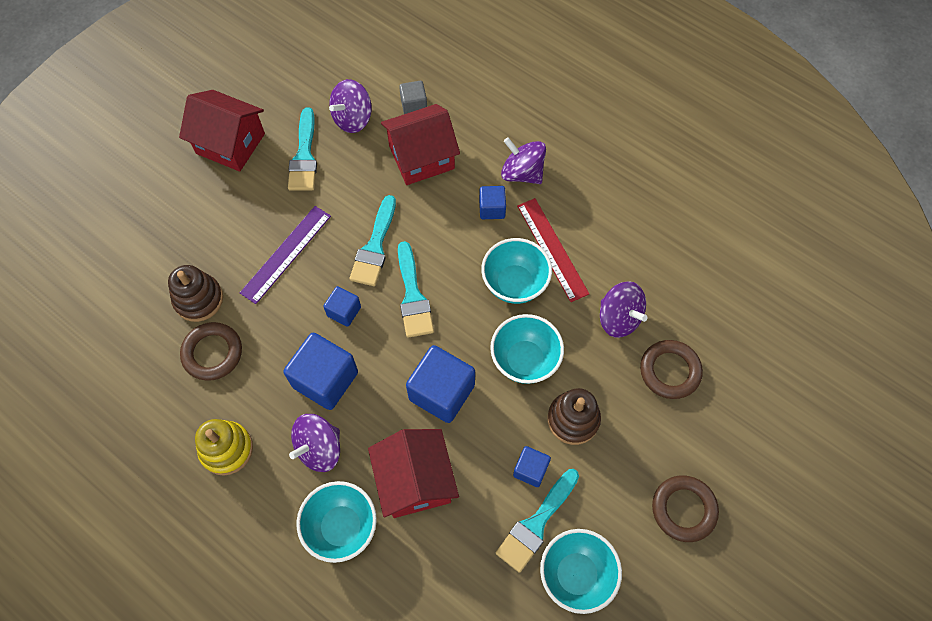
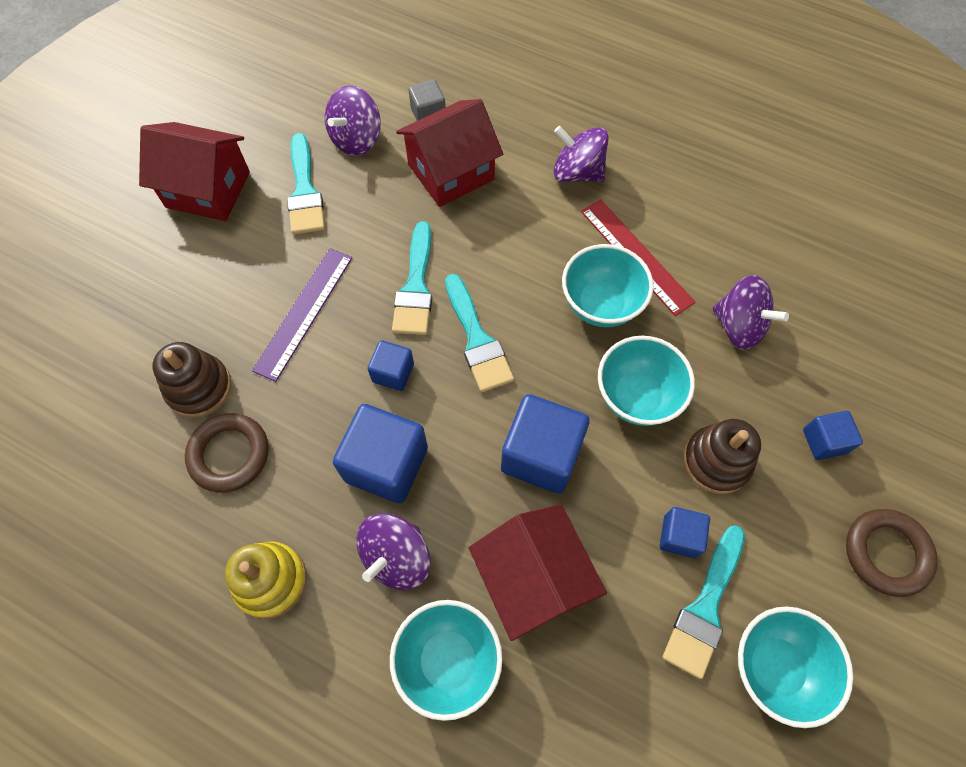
camera: 10 degrees left, 0 degrees up
(492, 209) = (551, 219): blue cube -> blue cube (824, 441)
(669, 371) = (818, 380): brown ring -> none

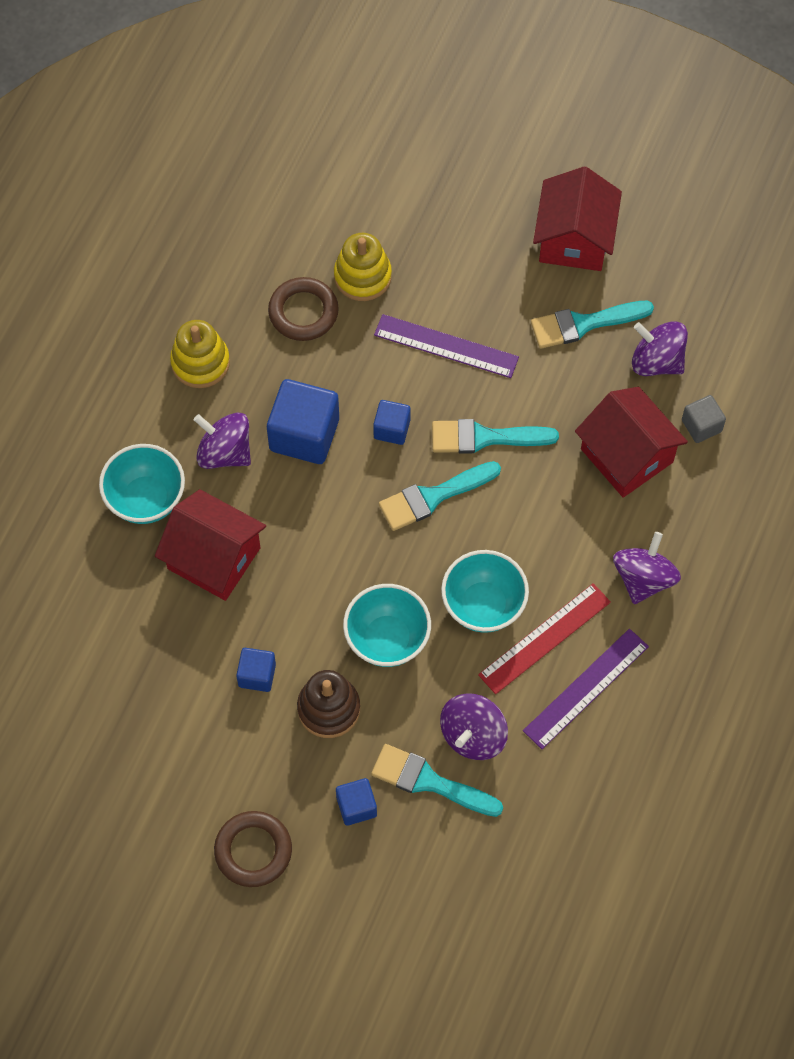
camera: 85 degrees right, 0 degrees up
(199, 387) = (362, 276): brown stacking toy -> yellow stacking toy
(533, 578) = (214, 558): red house -> red house turned 60 degrees clockwise
(541, 455) = (323, 559): blue cube -> none
(687, 227) = (586, 688): none -> purple ruler
(705, 607) = (197, 694): turquoise brush -> turquoise brush (429, 781)
(774, 667) = (152, 748): turquoise bowl -> none

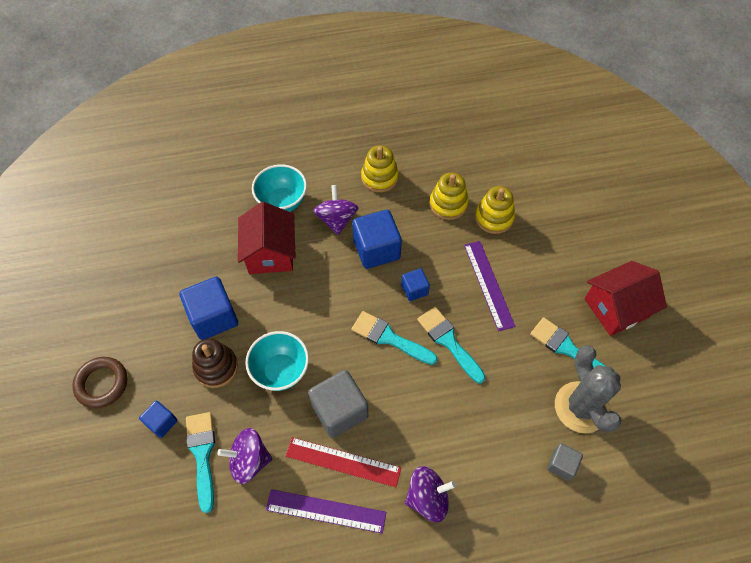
camera: 55 degrees right, 5 degrees down
(257, 675) = (213, 317): blue cube -> blue cube, size x1.85
(303, 312) = (448, 204): brown ring -> yellow stacking toy
(483, 605) = (339, 411): turquoise bowl -> grey cube
(627, 455) = (503, 431): red house -> none
(656, 361) = (581, 407): purple spinning top -> grey cactus

